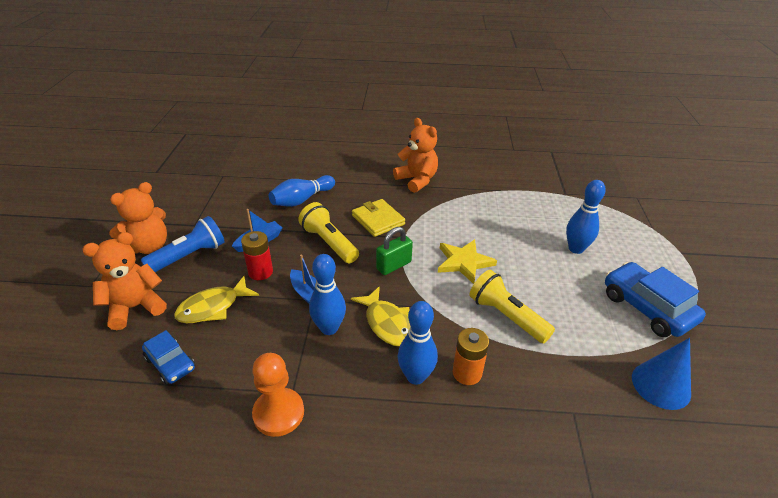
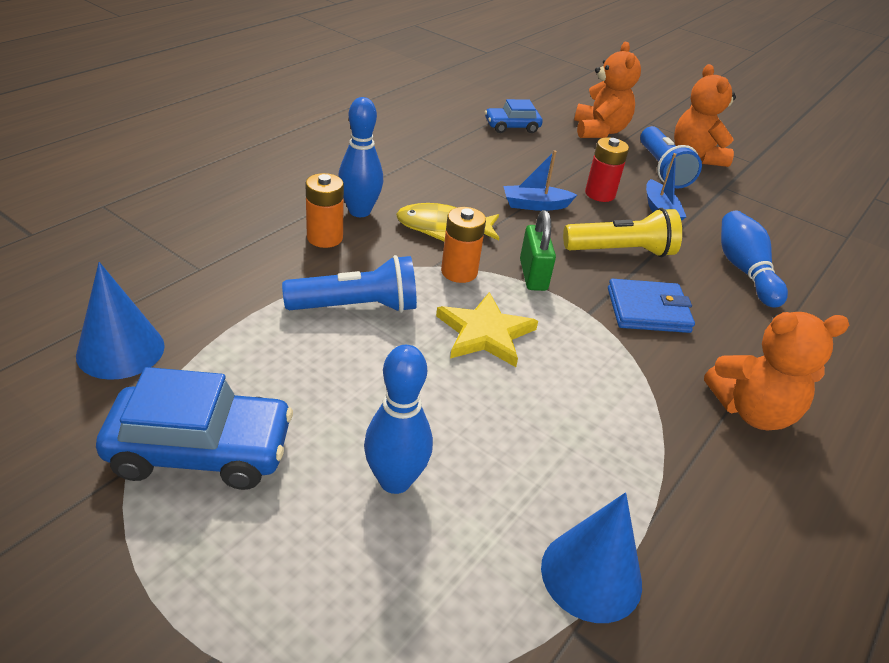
camera: 120 degrees right, 0 degrees up
(213, 307) = (565, 158): yellow fish -> none
(278, 413) = (407, 146): orange pawn -> none
(329, 328) = (474, 197): blue bowling pin -> none
(378, 220) = (648, 310): yellow wallet -> blue wallet
(426, 294) = (459, 272): none -> orange battery
(506, 316) = (356, 307): yellow flashlight -> blue flashlight
(543, 195) = (591, 575): none -> blue cone

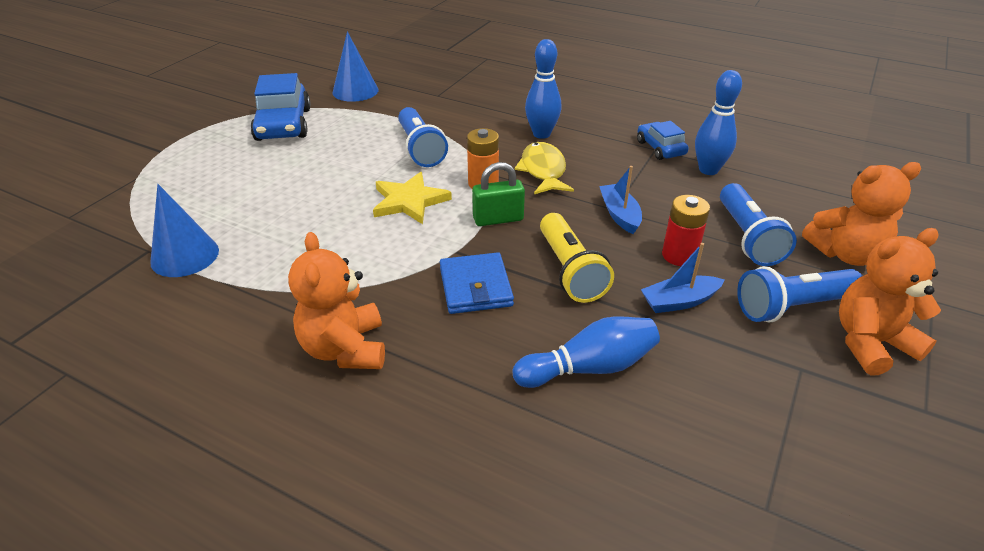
camera: 85 degrees right, 0 degrees up
(325, 238) = (496, 126): orange battery -> none
(395, 480) = (262, 181): blue bowling pin -> blue bowling pin (708, 170)
(512, 127) = (778, 191): blue car -> blue car (660, 148)
(576, 159) = (747, 237): none -> blue flashlight

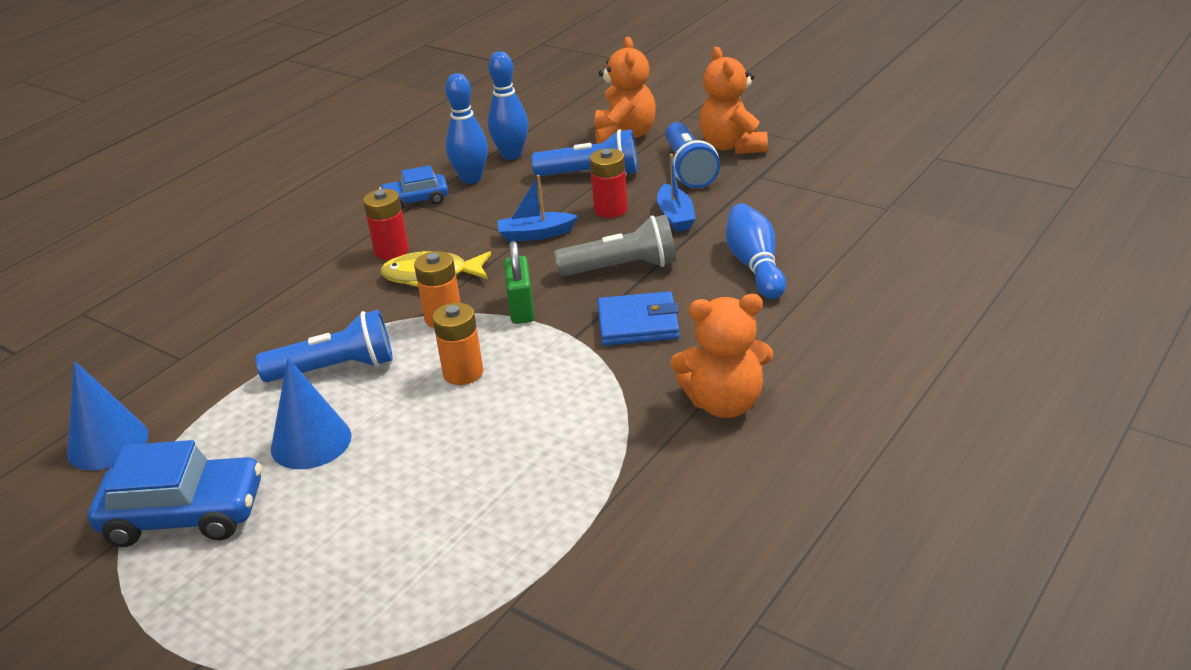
camera: 80 degrees left, 5 degrees down
(185, 256) = (533, 562): blue cone -> blue cone (311, 442)
(409, 201) = (463, 373): yellow star -> orange battery
(541, 134) = (344, 274): blue bowling pin -> blue bowling pin (511, 155)
(570, 270) = (622, 268): yellow flashlight -> grey flashlight
(577, 148) = (391, 251): none -> red battery

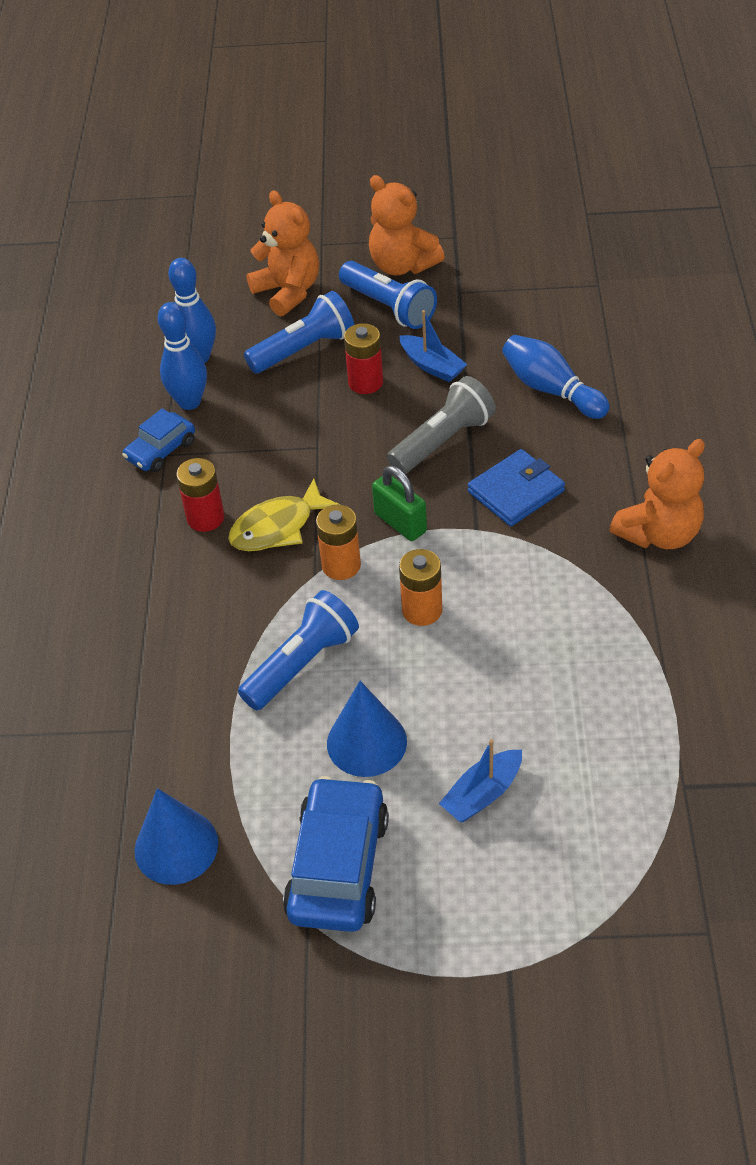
camera: 35 degrees left, 15 degrees up
(184, 514) = (338, 866): blue car -> blue car turned 45 degrees counterclockwise
(535, 234) = (326, 439): blue boat -> blue boat (482, 794)

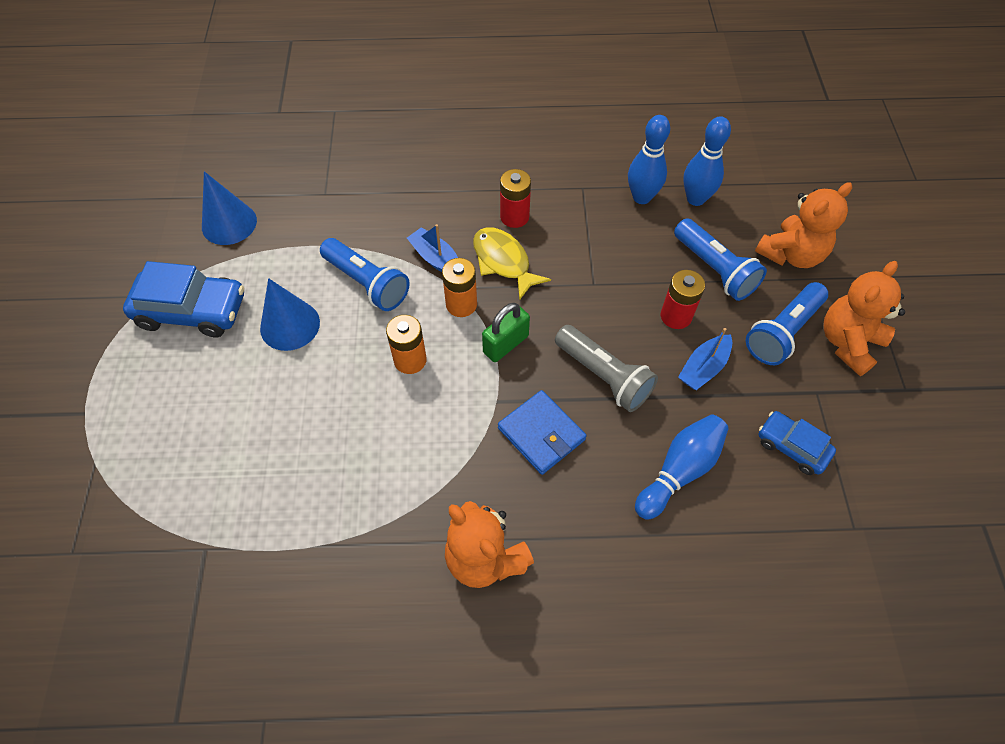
camera: 85 degrees right, 10 degrees up
(161, 450) = (586, 185): blue car -> blue car (792, 447)
(482, 794) = (229, 400): blue boat -> blue boat (436, 258)

